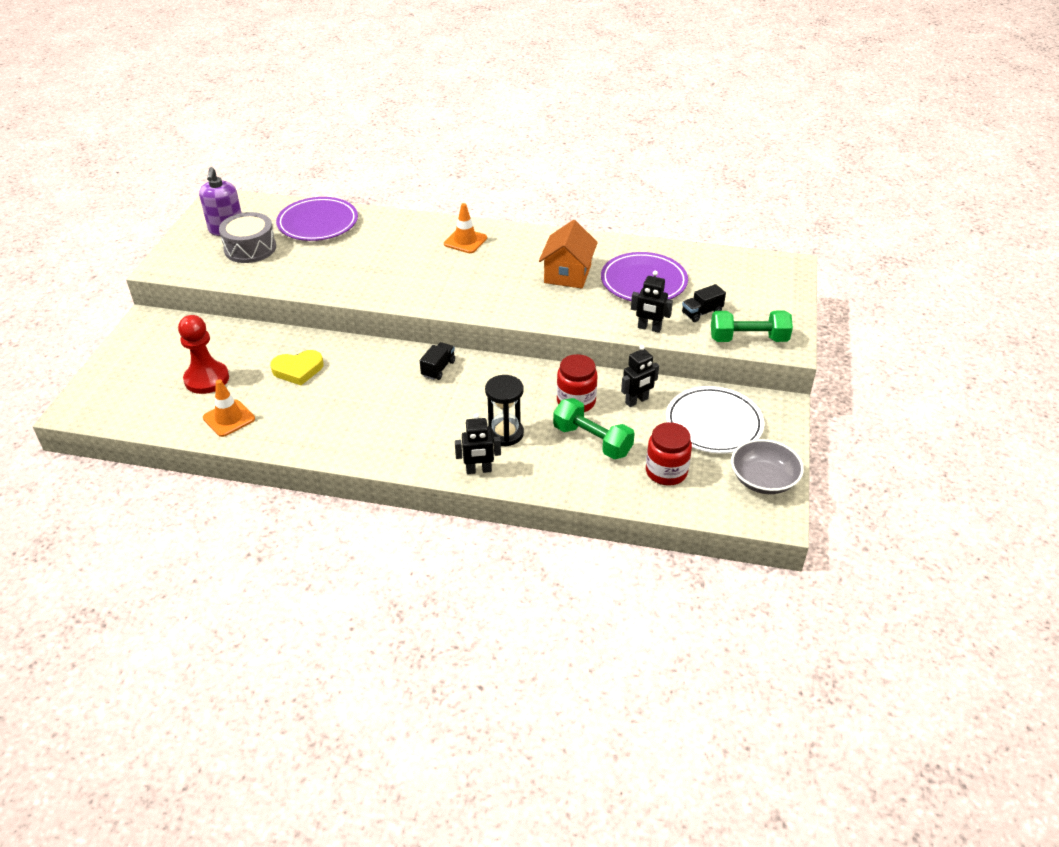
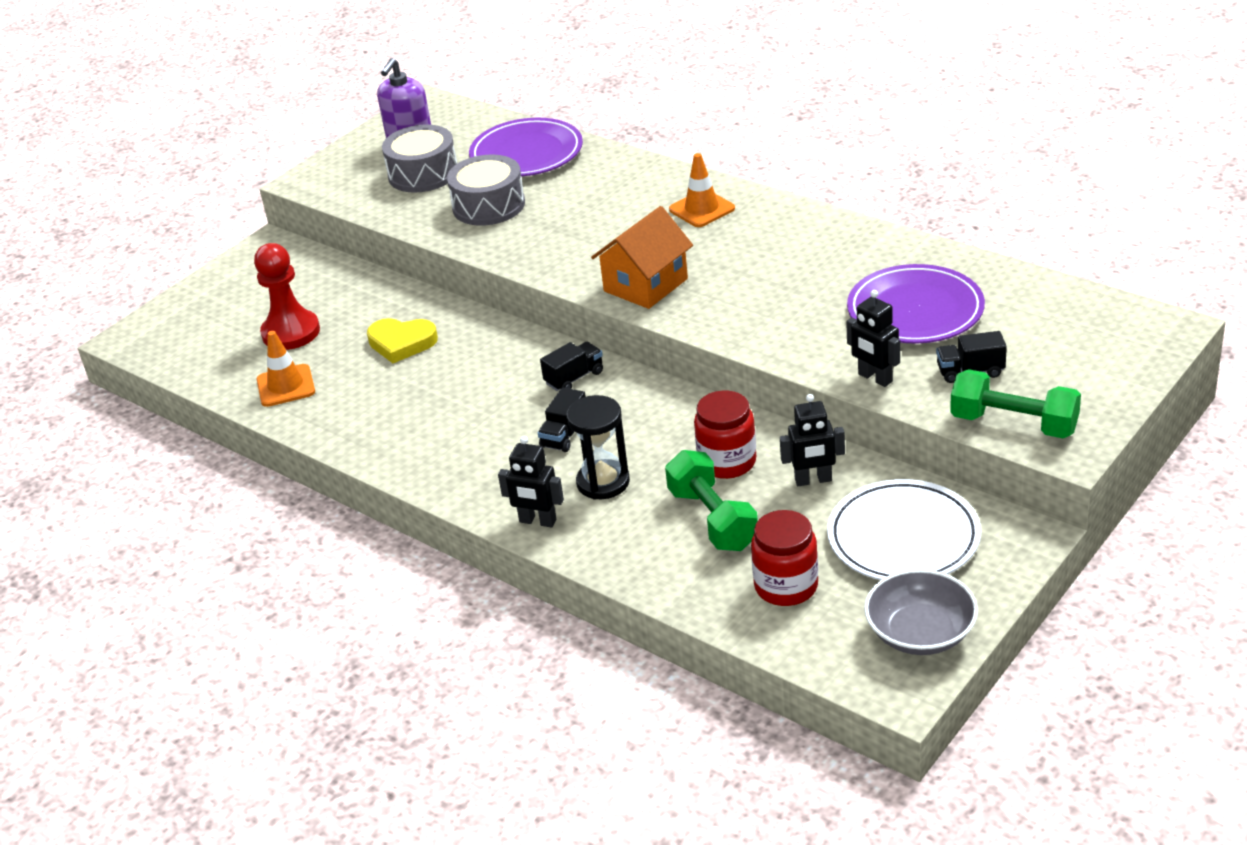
camera: 30 degrees right, 5 degrees down
(315, 262) = (488, 205): none -> grey drum
(457, 408) = (564, 435): none -> black truck
(567, 274) = (812, 279): orange house -> orange house (646, 285)

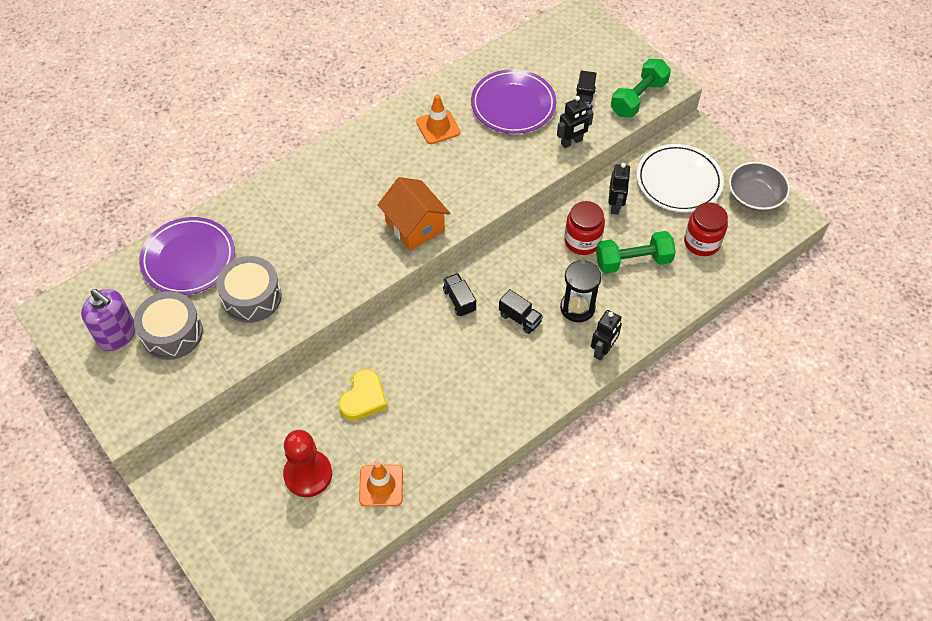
camera: 80 degrees left, 20 degrees up
(702, 209) = (337, 174): orange traffic cone -> orange traffic cone (438, 127)

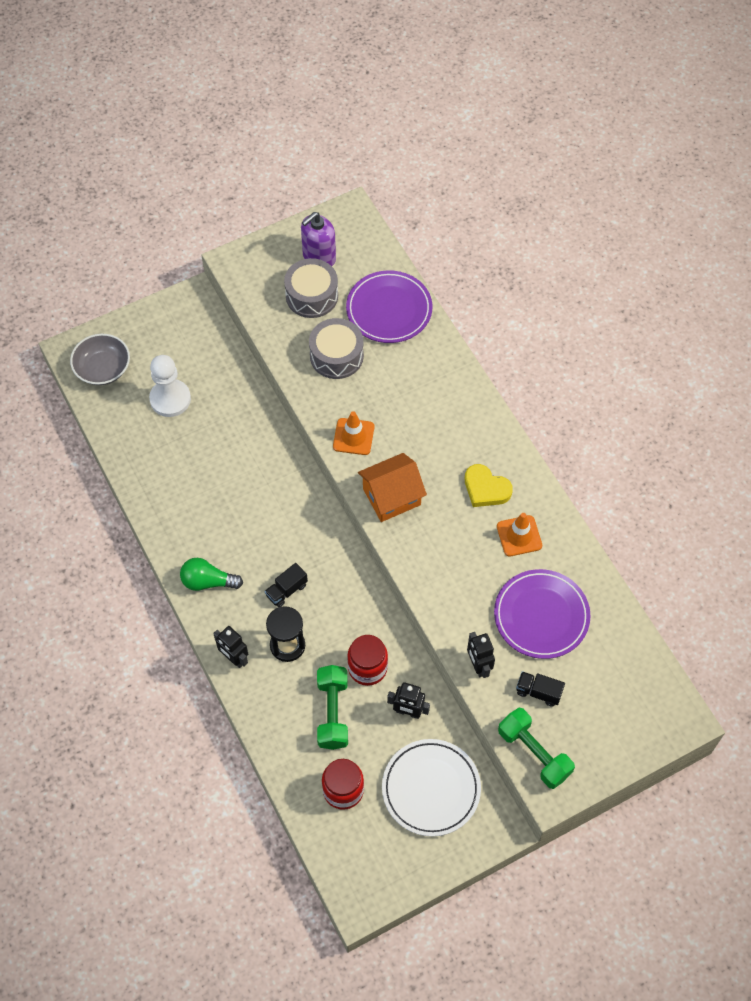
camera: 100 degrees right, 5 degrees up
(308, 474) = (170, 399): red pawn -> white pawn
(363, 398) = (232, 447): yellow heart -> yellow heart (486, 489)
(381, 485) = (145, 451): orange traffic cone -> orange traffic cone (353, 436)
(459, 300) = (318, 540): black truck -> none
(526, 390) = (208, 581): none -> green light bulb
(754, 197) = (395, 868): grey bowl -> grey bowl (103, 368)

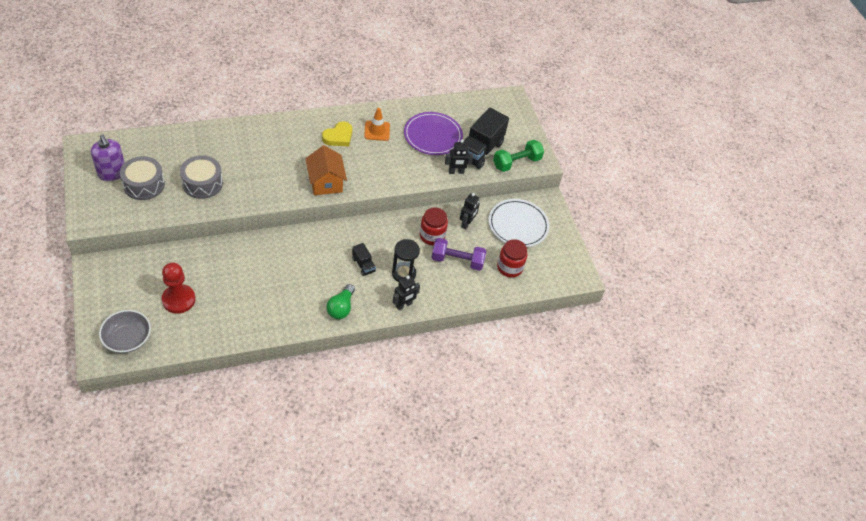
camera: 85 degrees left, 10 degrees down
(170, 399) = (178, 300): white pawn -> red pawn
(332, 712) = (457, 261): green dumbbell -> purple dumbbell
(353, 436) = (272, 190): orange traffic cone -> none
(389, 309) = (179, 147): purple plate -> none
(538, 692) = (480, 150): black truck -> black truck, size x2.09

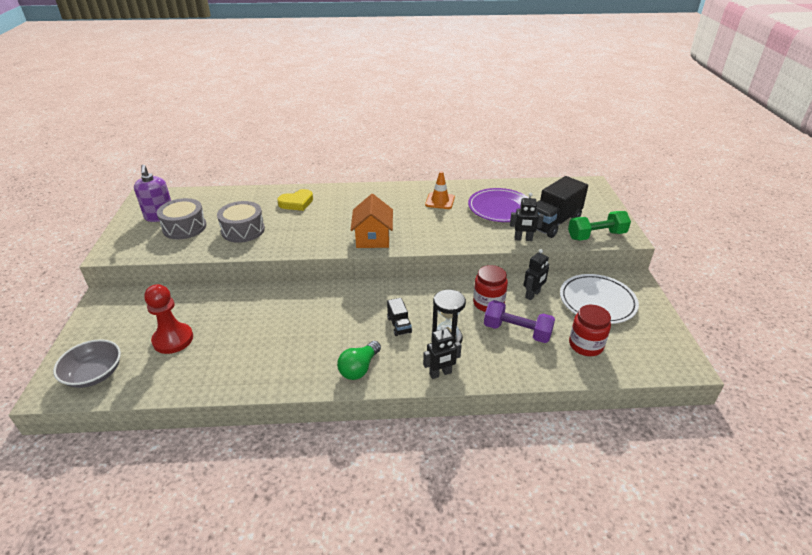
camera: 20 degrees right, 15 degrees down
(338, 137) = (398, 203): yellow heart -> yellow heart (296, 203)

